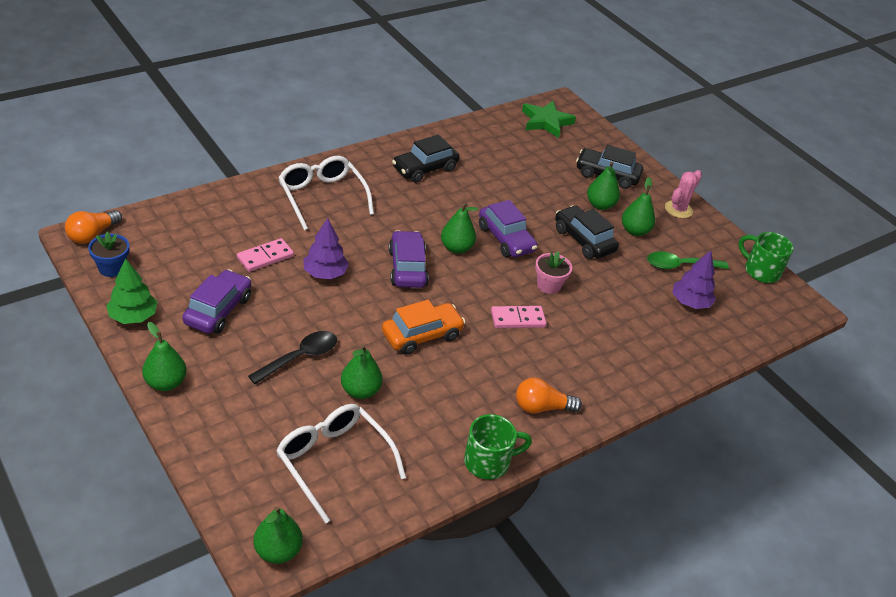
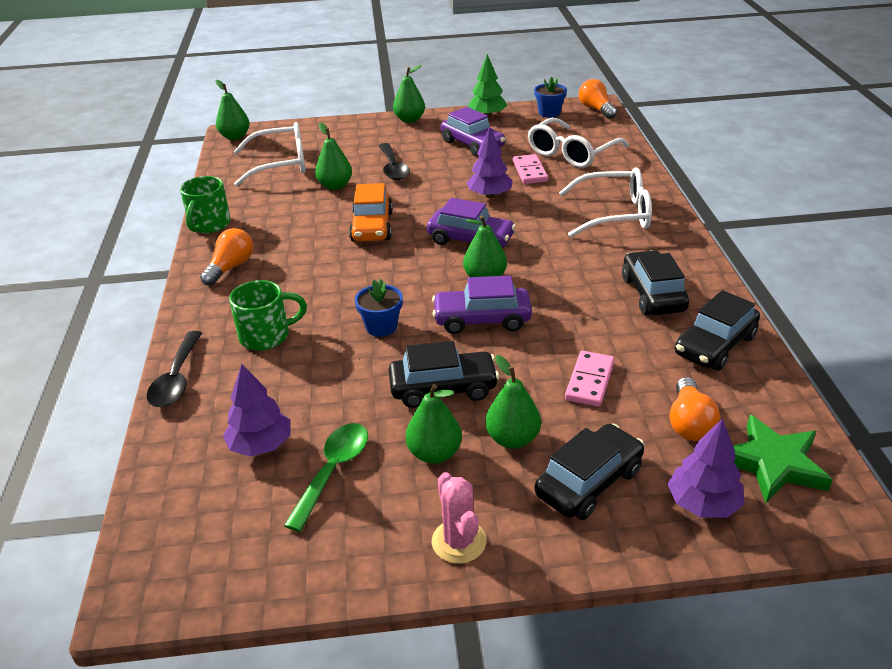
camera: 125 degrees right, 5 degrees down
(213, 236) = (571, 153): none -> white glasses
(463, 142) = (715, 345): none -> black car
(517, 319) = (348, 288): pink domino -> pink domino (589, 381)
(538, 147) = (689, 423): none -> orange light bulb
(548, 285) = (381, 327): pink flower pot -> blue flower pot
(590, 140) = (703, 504): none -> purple tree
(678, 371) = (177, 379): none -> black spoon
(760, 271) = (252, 578): green mug -> green mug (267, 336)

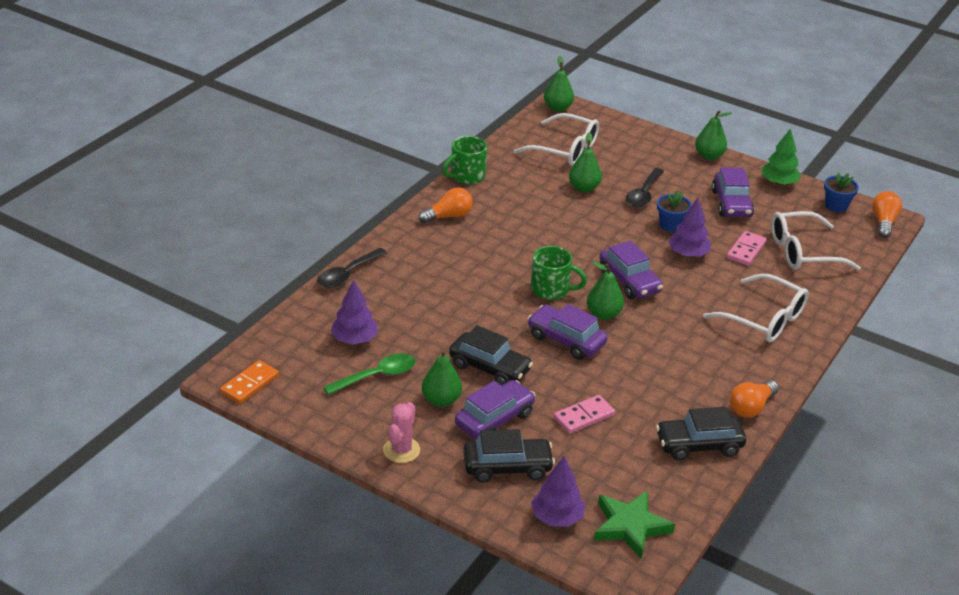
camera: 35 degrees right, 0 degrees up
(178, 584) = (249, 384): none -> orange domino
(267, 336) = (423, 276): green mug -> green mug (551, 290)
(372, 227) = (572, 235): orange car -> none
(381, 327) = (497, 309): blue flower pot -> blue flower pot (671, 225)
(512, 439) = (494, 419): green pear -> purple car
(652, 294) = (706, 390): black car -> none
(689, 423) = (612, 475): orange light bulb -> orange light bulb (751, 407)

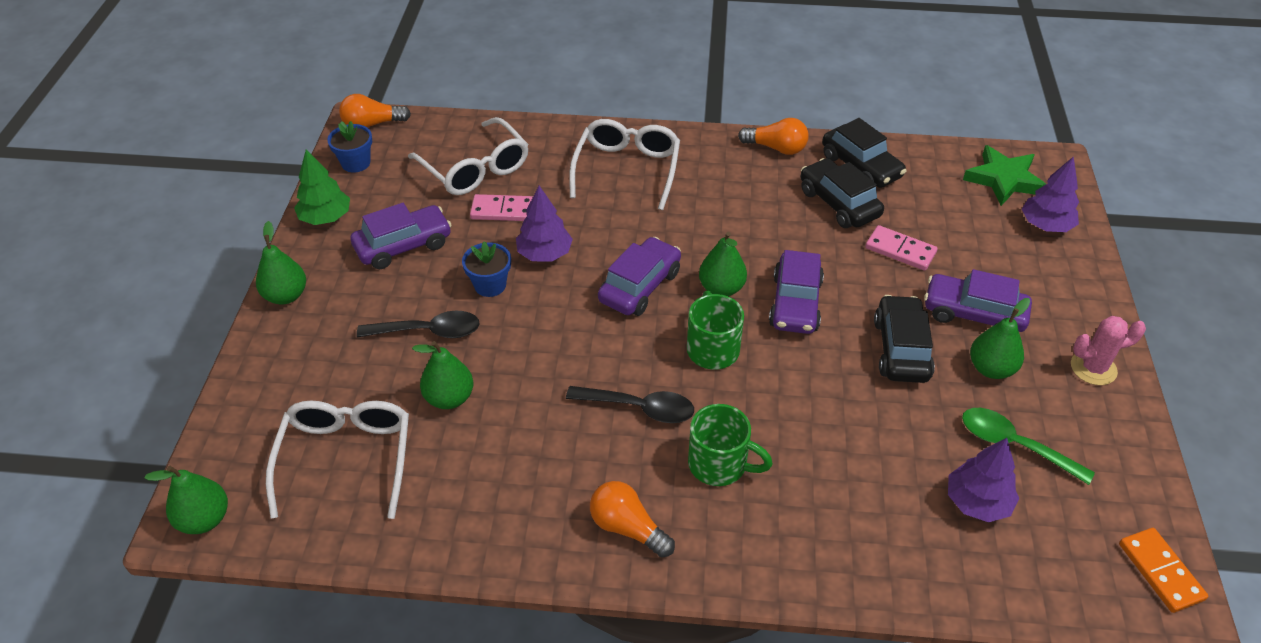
camera: 115 degrees left, 10 degrees up
(249, 384) = (1160, 571): orange domino -> orange domino turned 60 degrees clockwise
(347, 274) = (861, 585): black spoon -> black spoon (639, 408)
(466, 176) = (499, 555): green mug -> green mug (720, 464)
(507, 467) = (1025, 279): black car -> black car (838, 203)

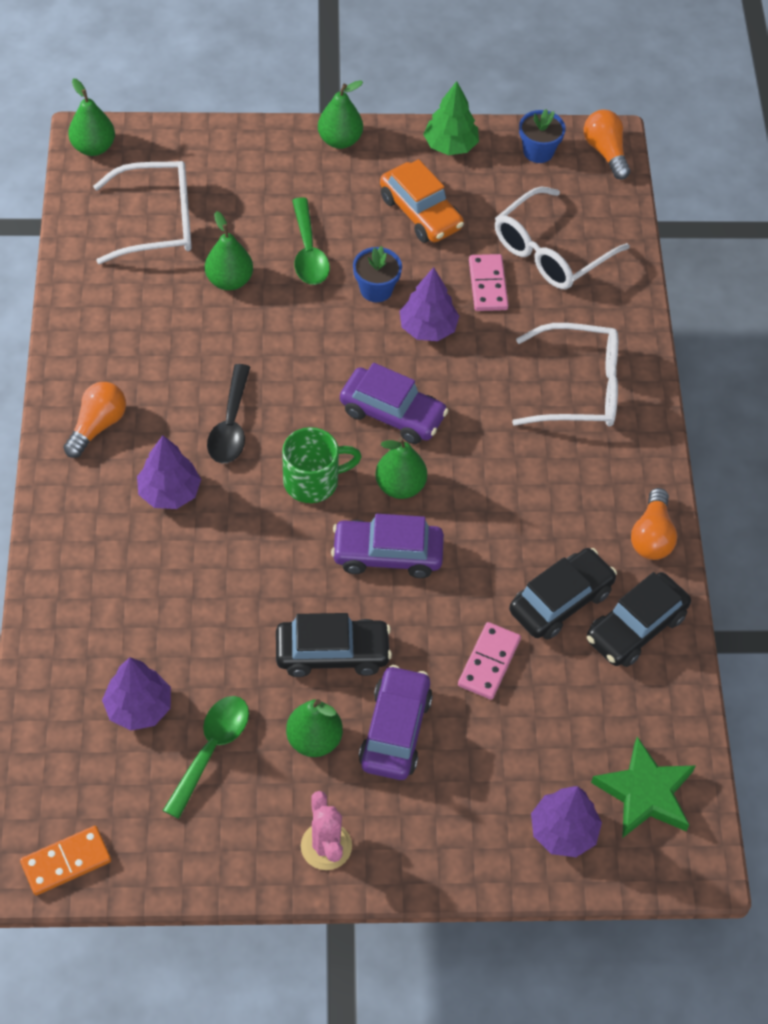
camera: 80 degrees right, 10 degrees up
(403, 246) = (420, 213): purple car -> orange car
(428, 331) = (308, 252): black spoon -> green spoon
(720, 464) = (169, 492): green mug -> purple tree

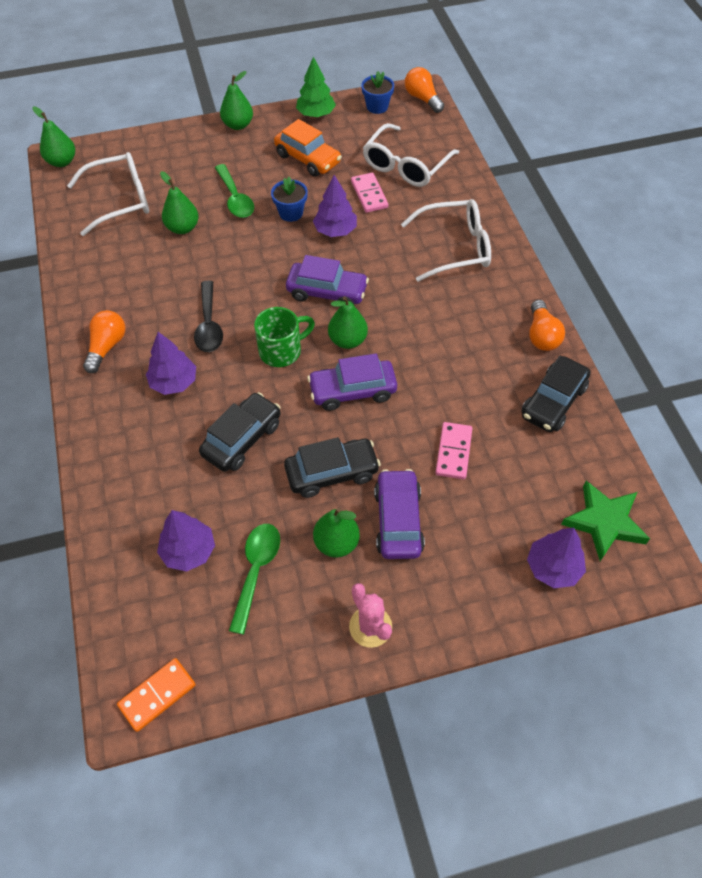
camera: 10 degrees left, 0 degrees up
(560, 601) = (492, 395): black car -> black car (242, 439)

